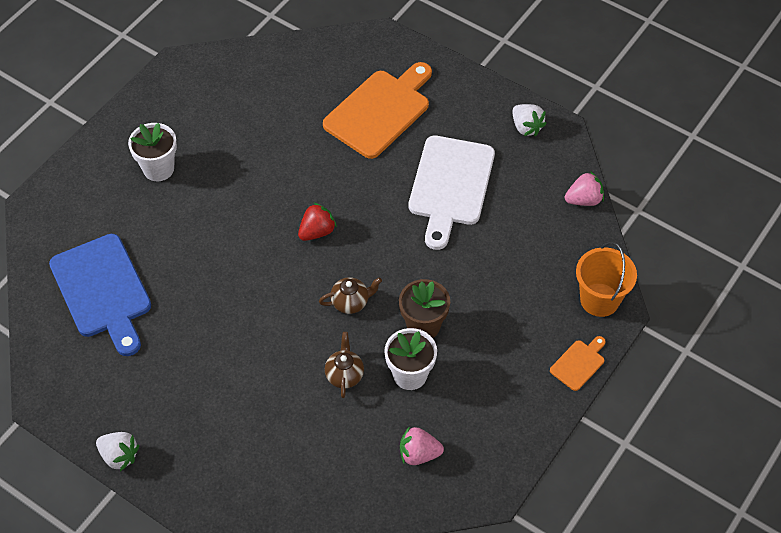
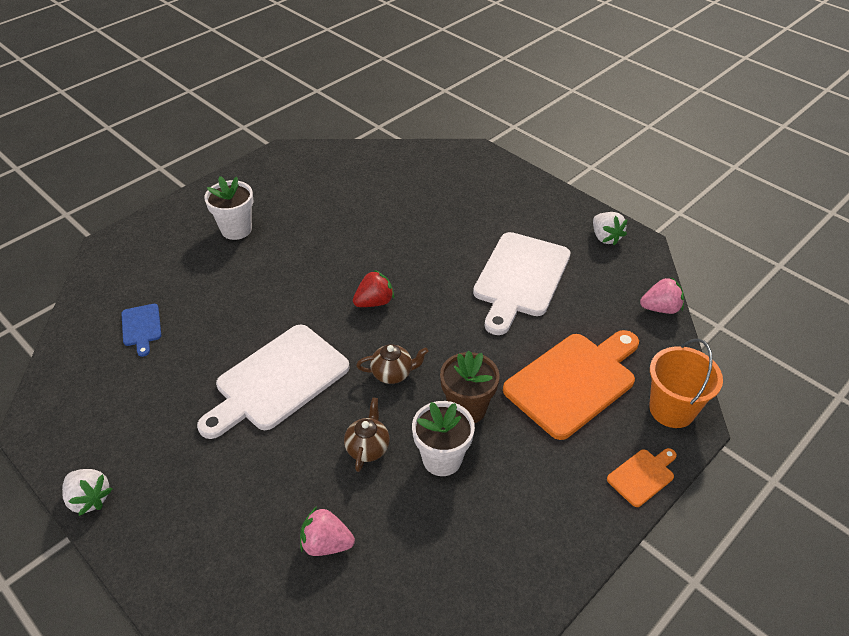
camera: 10 degrees right, 10 degrees down
(103, 290) = (141, 327): blue cutting board -> blue cutting board, size x0.46
(248, 325) = (277, 381): none -> white cutting board
(380, 111) = (461, 208): orange cutting board -> orange cutting board (574, 381)
(419, 454) = (434, 553): pink strawberry -> pink strawberry (326, 543)

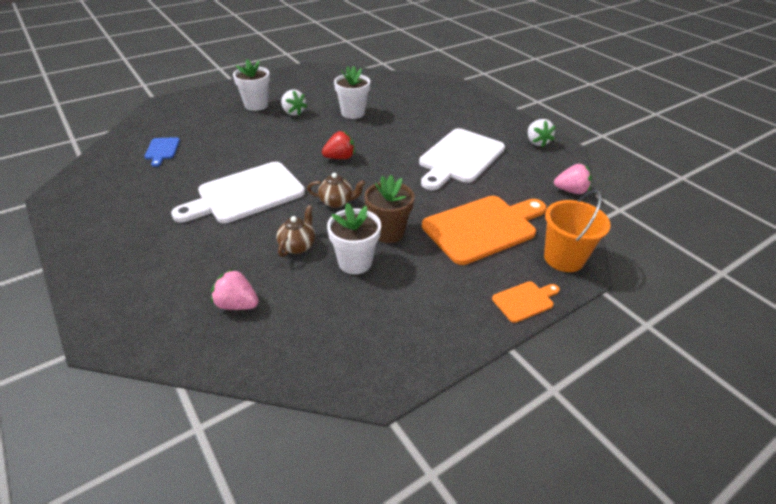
camera: 10 degrees right, 5 degrees down
(89, 499) = (70, 245): white strawberry -> white strawberry (293, 112)
(367, 224) = (353, 113): none -> white flower pot

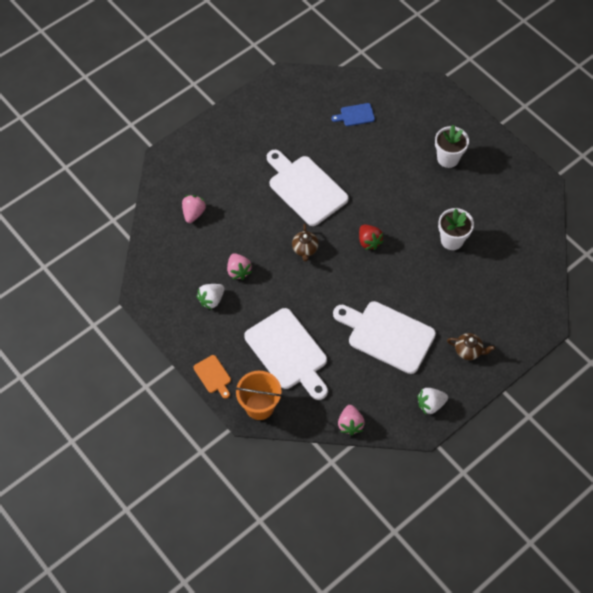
camera: 85 degrees right, 20 degrees up
(293, 112) = (441, 191): white strawberry -> white strawberry (211, 300)
(297, 246) = (251, 234): brown teapot -> brown teapot (468, 351)
(355, 262) = (238, 271): white flower pot -> pink strawberry
(388, 232) = (273, 288): brown flower pot -> none
(483, 227) = (288, 352): orange cutting board -> white cutting board

